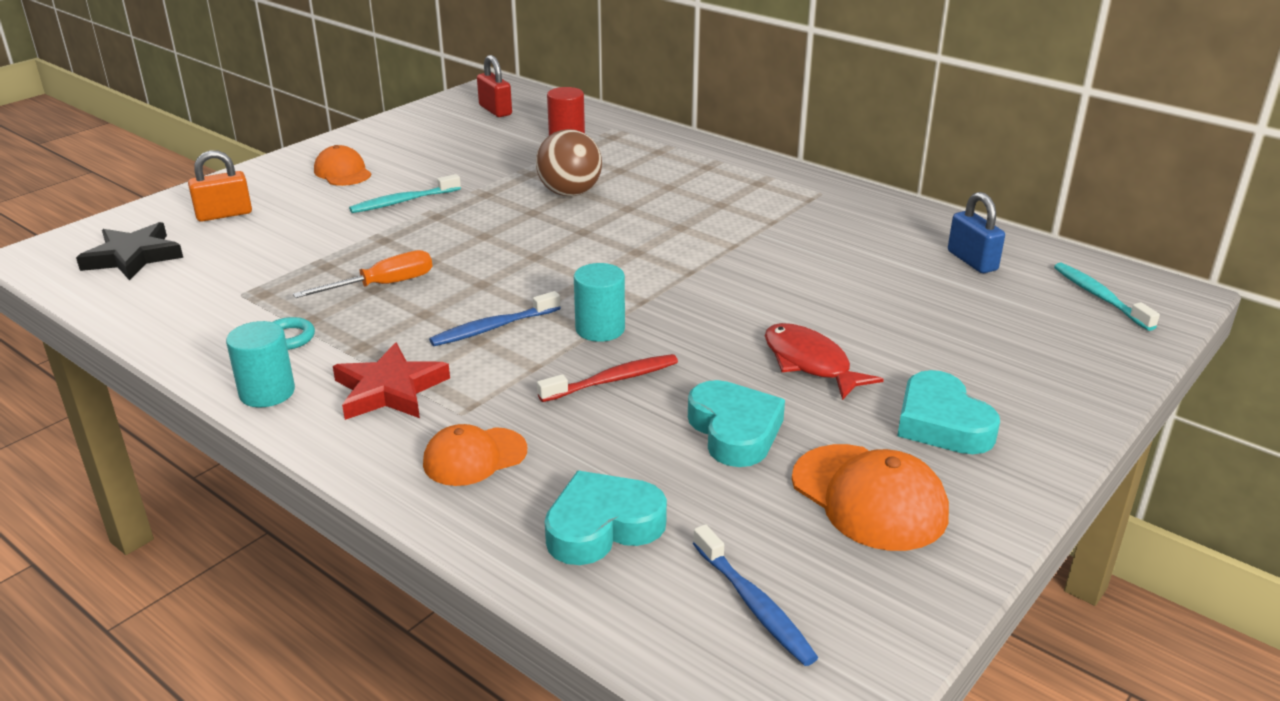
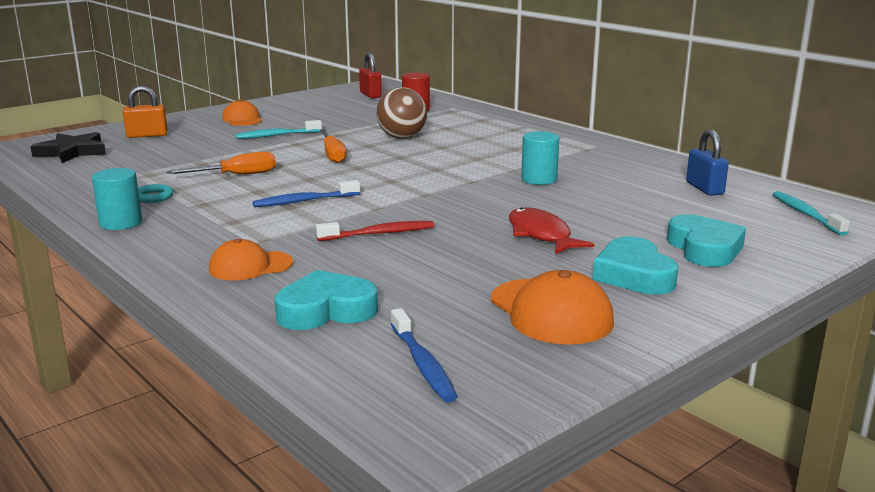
camera: 10 degrees right, 10 degrees down
(390, 390) = (209, 227): red star -> none
(494, 235) = (333, 155): none -> orange screwdriver
(600, 329) = (385, 207): turquoise cylinder -> turquoise cylinder (539, 179)
(734, 431) = (460, 267): turquoise heart -> turquoise heart (704, 249)

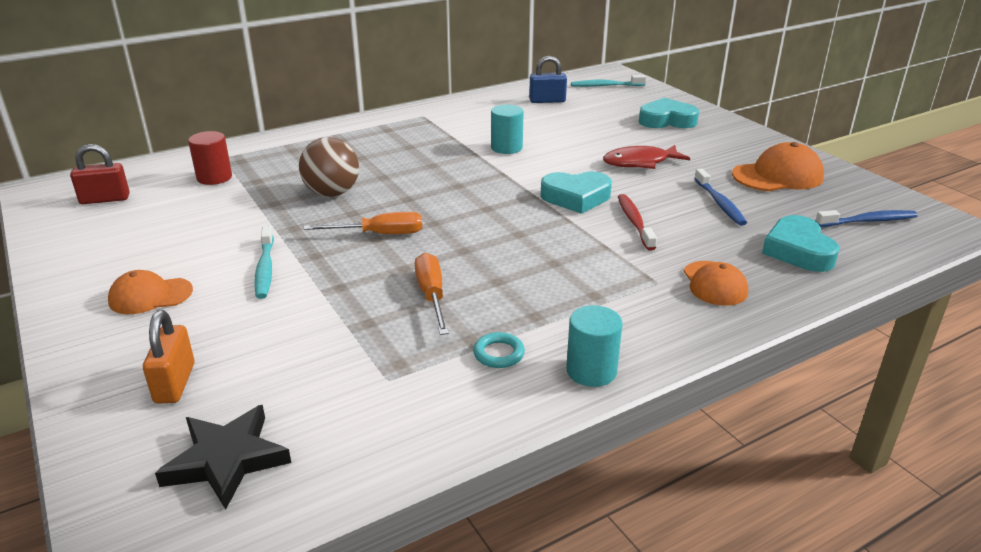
camera: 80 degrees left, 10 degrees up
(304, 201) = (539, 255): blue toothbrush -> blue toothbrush (719, 203)
(634, 275) = (713, 145): turquoise heart -> turquoise heart (576, 197)

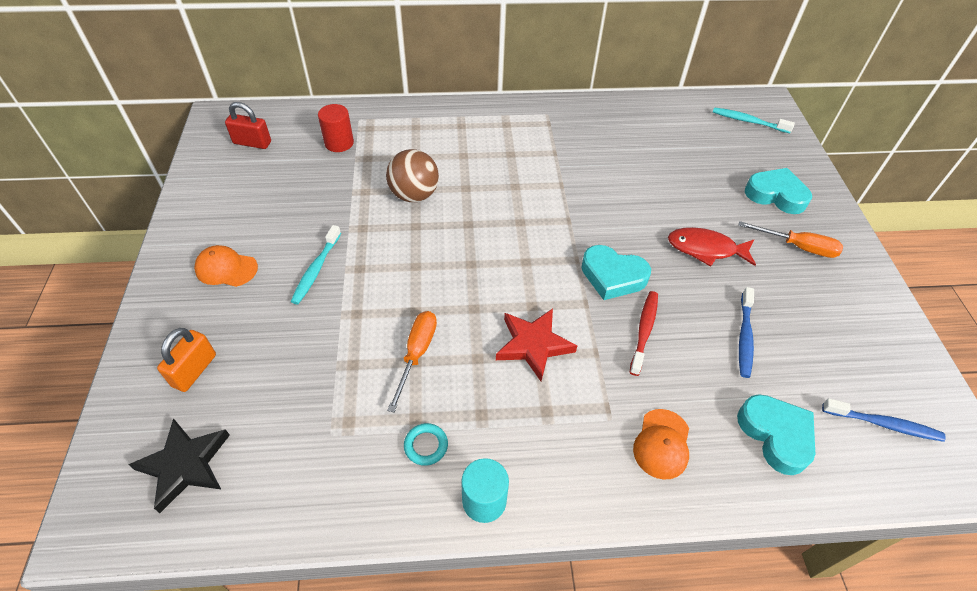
camera: 25 degrees right, 20 degrees up
(379, 234) = (421, 262): orange screwdriver -> orange screwdriver (798, 247)
(506, 148) = (593, 184): turquoise cylinder -> none
(543, 257) = (533, 345): none -> red star
(547, 101) = (675, 127): blue padlock -> none
(778, 176) = (834, 320): orange cap -> none
(798, 251) = (776, 435): turquoise heart -> turquoise heart turned 135 degrees clockwise

